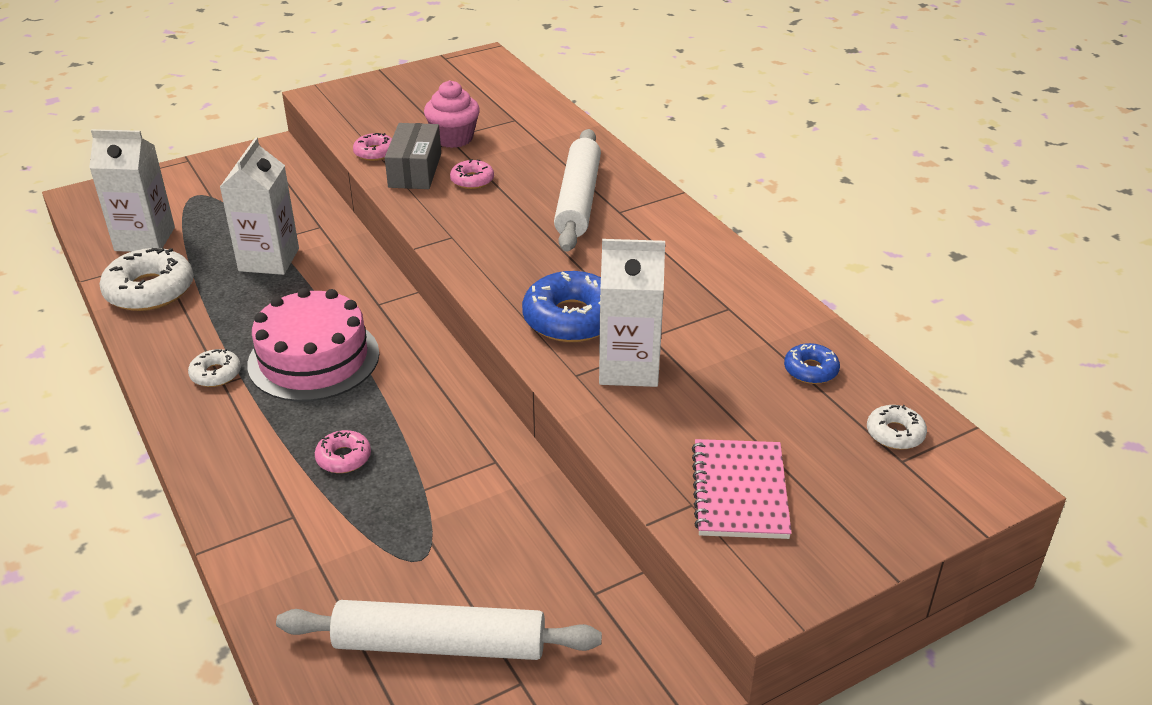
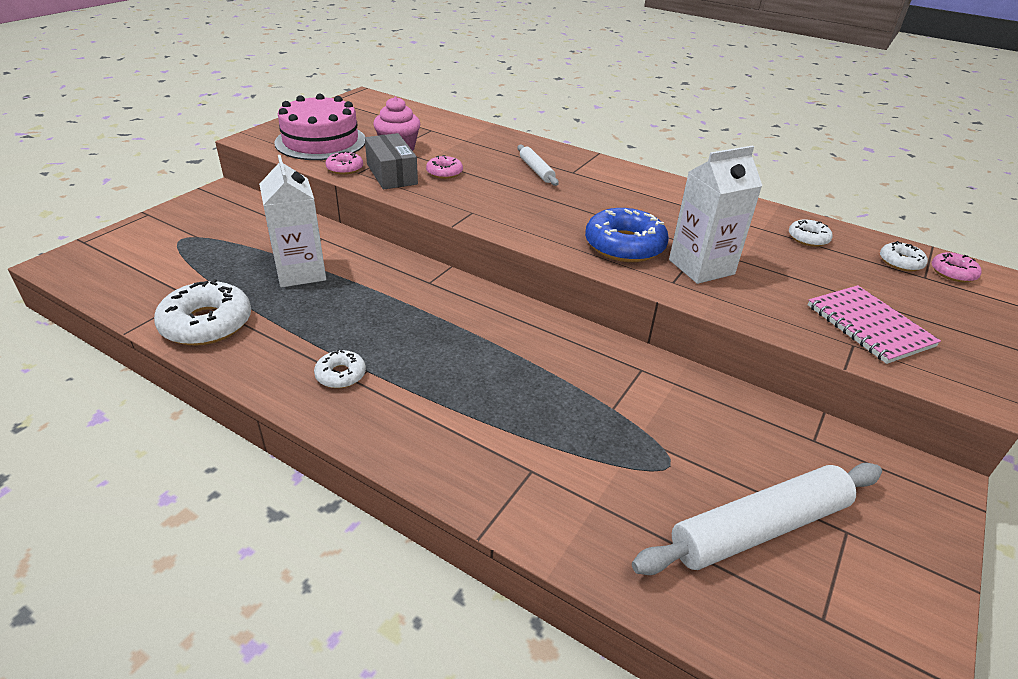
camera: 30 degrees left, 0 degrees up
(145, 239) = (161, 283): white carton -> none
(313, 359) = (418, 337): pink cake -> pink cake (320, 141)
(343, 458) = (524, 406): pink donut -> pink donut (953, 273)
(578, 200) = (536, 170): white rolling pin -> white rolling pin, size x0.52
(810, 370) = (808, 238): blue donut -> white donut

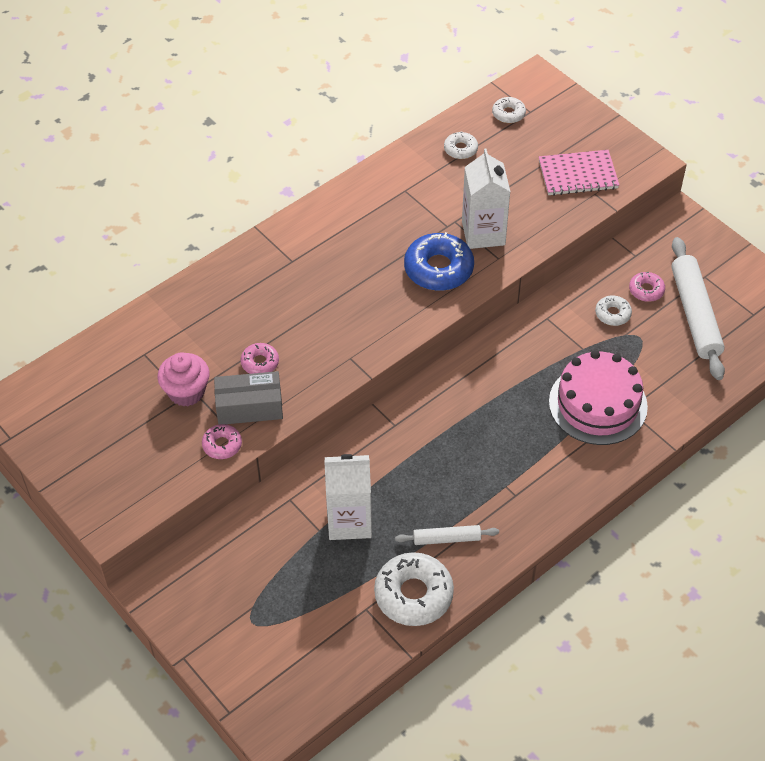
camera: 70 degrees left, 15 degrees up
(320, 141) = (141, 461): pink cake -> pink cake (598, 404)
(341, 375) = (507, 503): white donut -> white donut (612, 314)
(536, 170) = (279, 288): white rolling pin -> white rolling pin (447, 539)
(953, 273) = (529, 93): pink donut -> pink donut (646, 290)

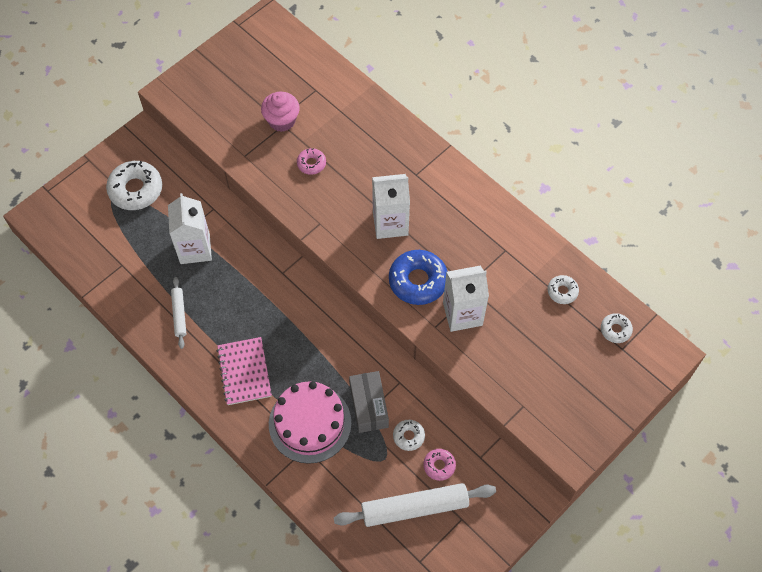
camera: 85 degrees right, 10 degrees up
(222, 445) = (235, 148): pink donut -> none
(249, 407) = (270, 161): grey box -> grey box (368, 406)
(358, 289) = (390, 223): none -> white carton
(413, 594) = (132, 295): white donut -> white donut (136, 189)
(578, 174) = (545, 391): pink notebook -> pink notebook (244, 372)

